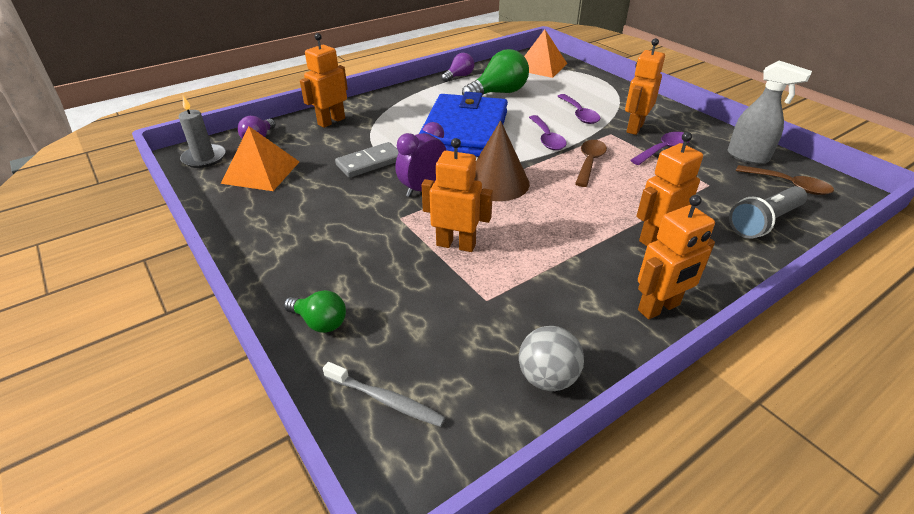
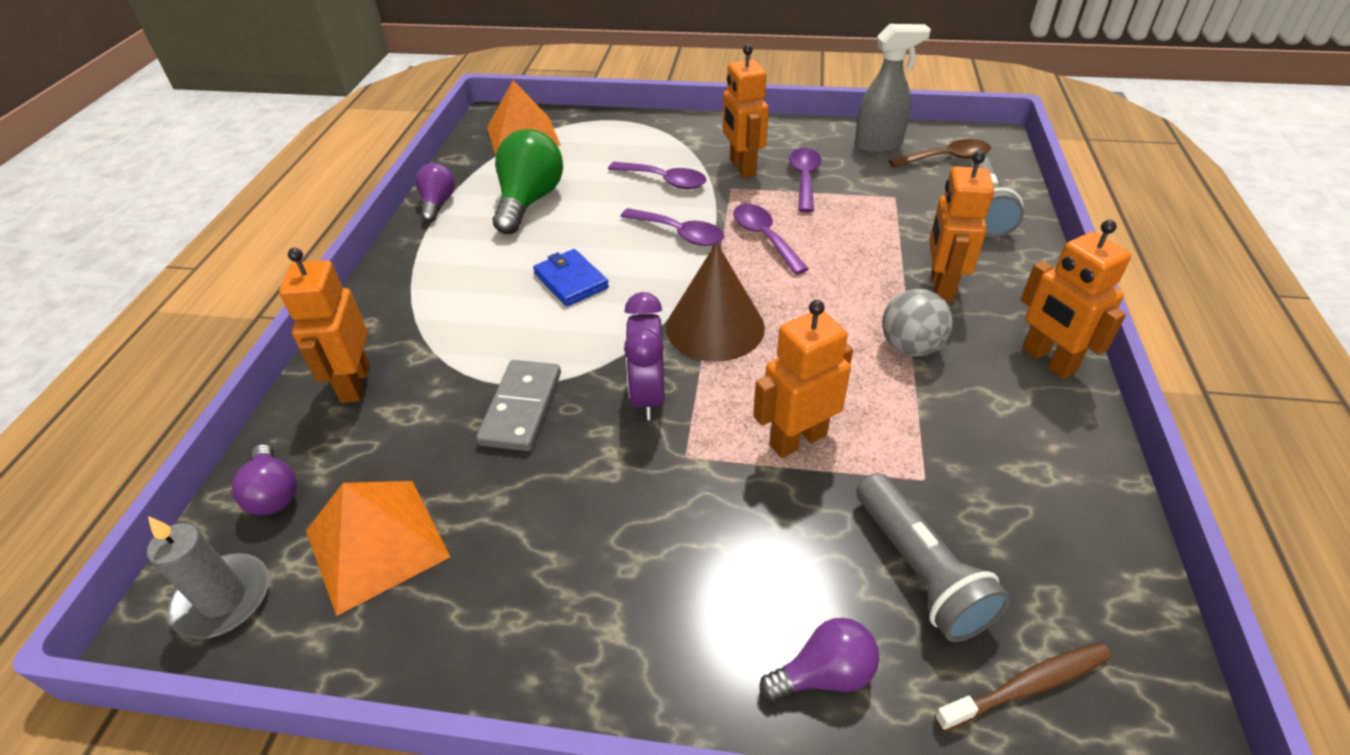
camera: 45 degrees left, 5 degrees up
(320, 322) = (824, 674): green light bulb -> purple light bulb
(386, 400) = (1027, 686): grey toothbrush -> brown toothbrush
(419, 326) = (919, 570): none -> grey flashlight
(464, 131) = (571, 281): blue wallet -> blue wallet, size x0.42
(547, 378) = (1089, 512): grey ball -> grey ball (910, 347)
(589, 162) = (764, 237): brown spoon -> purple spoon
(659, 308) = (1047, 360): orange robot -> orange robot turned 135 degrees clockwise

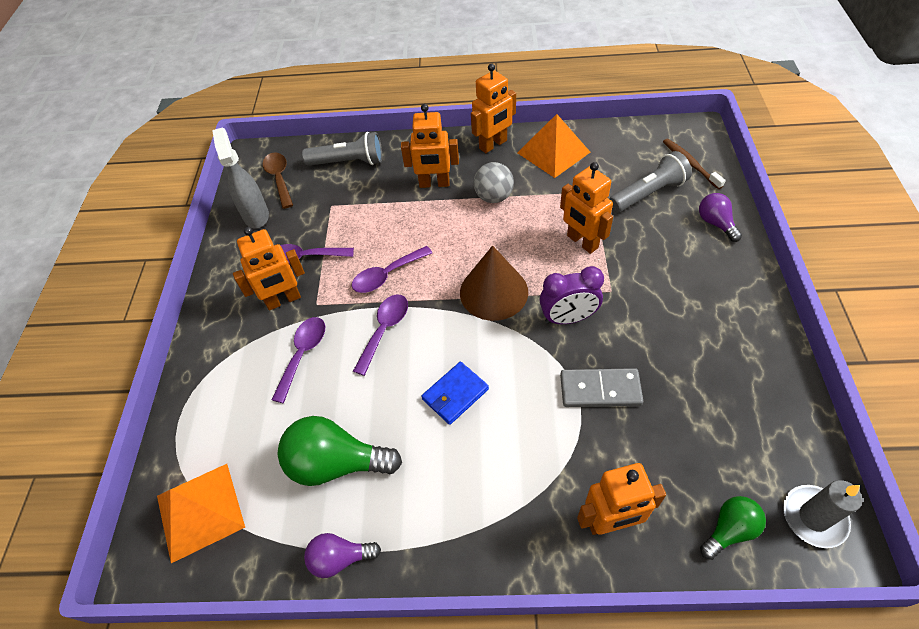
camera: 95 degrees left, 10 degrees up
(273, 493) = (729, 530): purple light bulb -> green light bulb
(376, 544) = (736, 439): orange pyramid -> orange pyramid (553, 152)

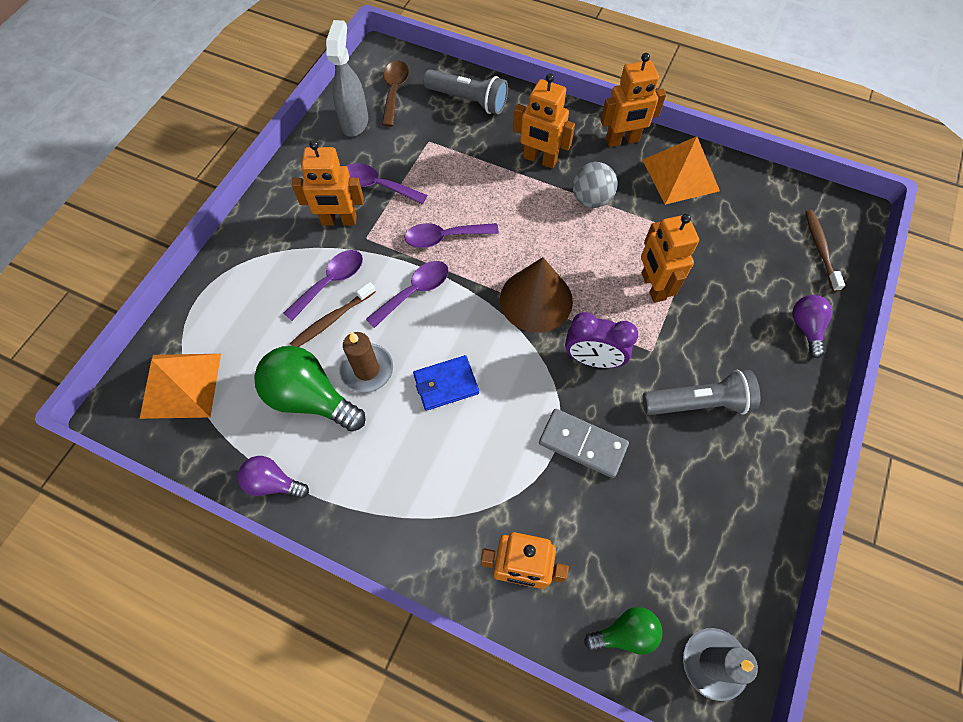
camera: 20 degrees right, 10 degrees up
(321, 386) = (332, 320): none -> brown toothbrush
(376, 414) = (367, 370): none -> brown candle
(648, 194) = (753, 264): grey flashlight -> grey flashlight (698, 403)

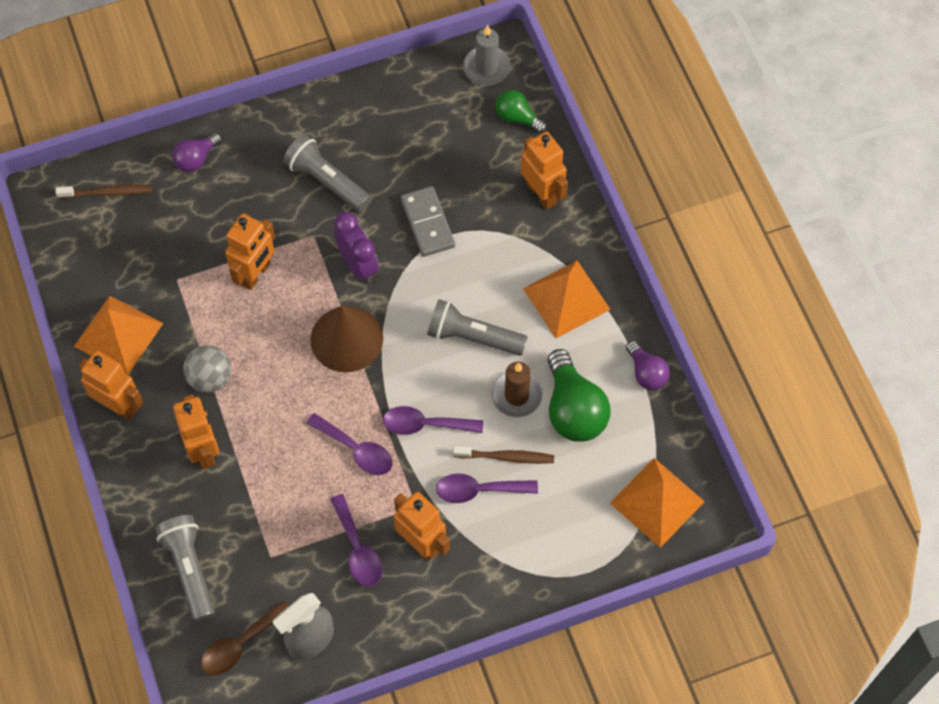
camera: 135 degrees left, 0 degrees up
(401, 486) = (566, 299): none -> orange pyramid
(446, 384) = (473, 337): blue wallet -> grey flashlight
(820, 249) = (107, 193): brown toothbrush -> brown toothbrush turned 135 degrees counterclockwise

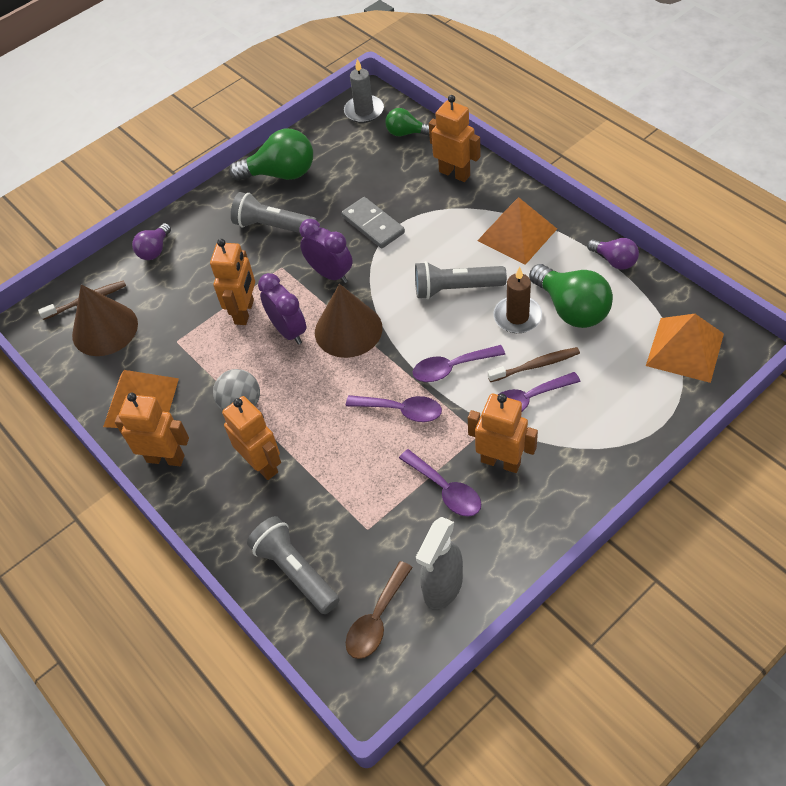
camera: 15 degrees left, 10 degrees down
(113, 235) = (105, 329): none -> brown cone
(289, 315) = (288, 331): none -> purple clock
(362, 115) = (281, 174): none -> green light bulb

